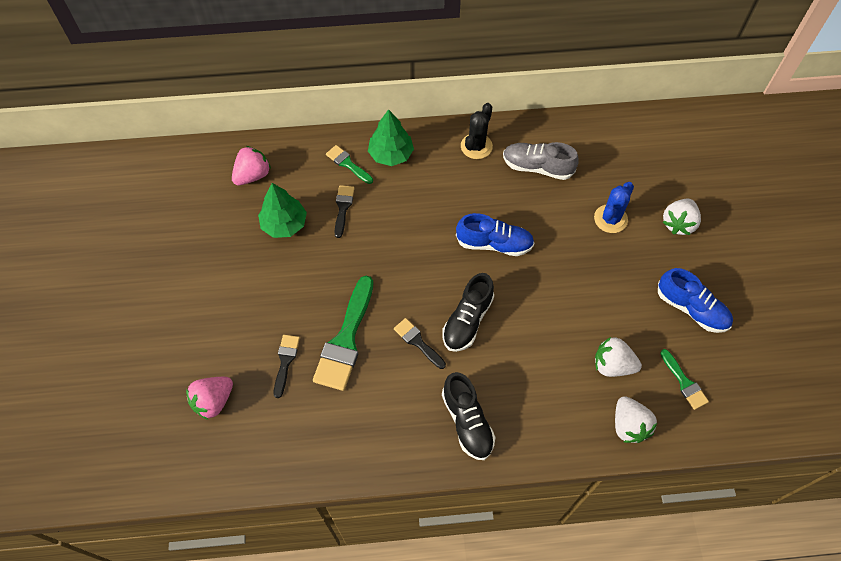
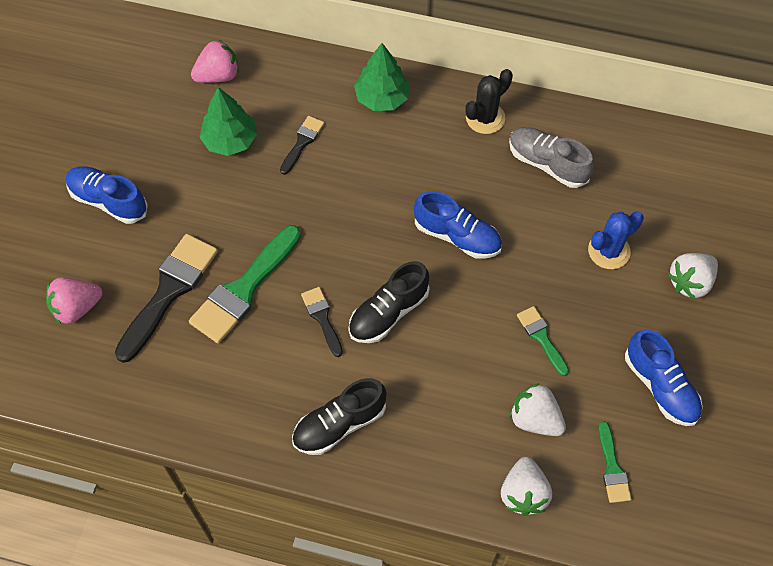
camera: 20 degrees right, 0 degrees up
(204, 304) = (109, 201): none -> blue shoe
(285, 361) = (169, 291): black brush -> black brush, size x1.92
(347, 164) = (328, 94): green brush -> green brush (541, 337)
(467, 422) = (339, 424): black shoe -> black shoe turned 60 degrees clockwise

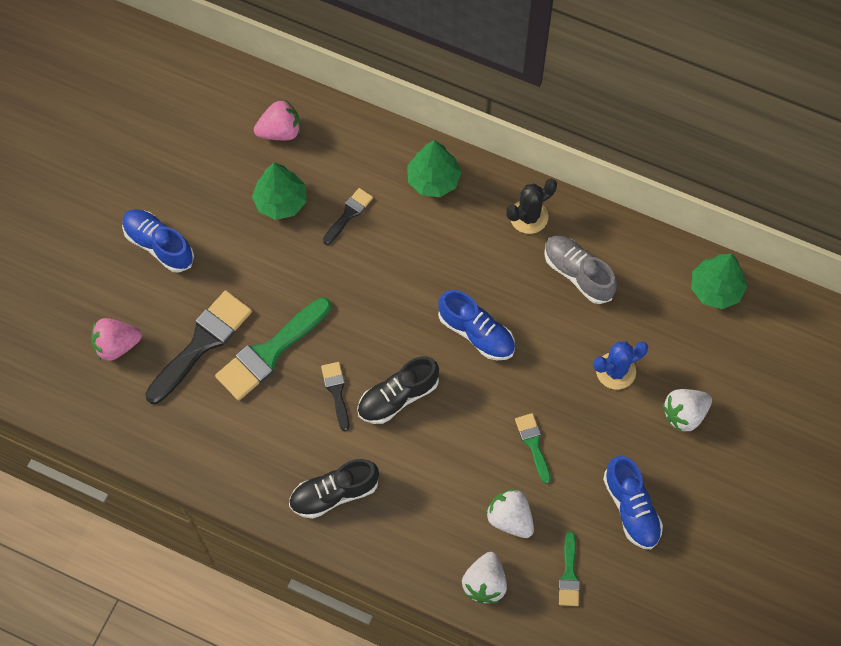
camera: 10 degrees right, 5 degrees up
(688, 157) = (716, 289): none -> green tree

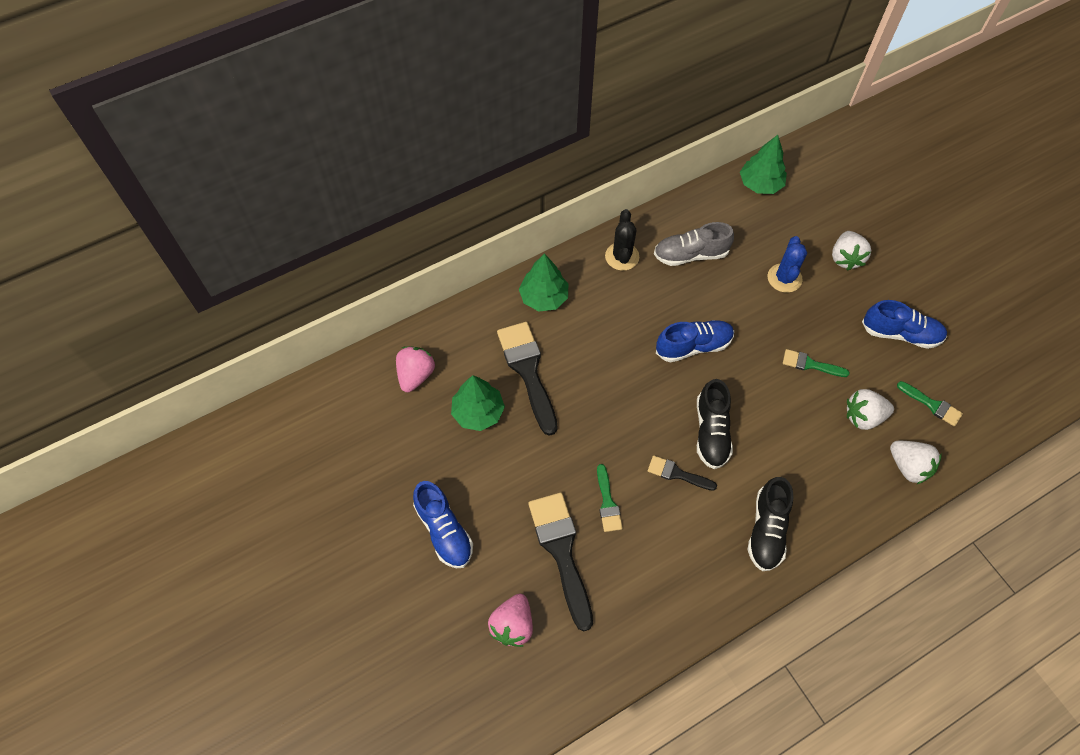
camera: 55 degrees left, 5 degrees down
(159, 245) = (444, 530): blue shoe -> blue shoe turned 105 degrees counterclockwise
(270, 352) = (607, 503): green brush -> green brush, size x0.52
(349, 214) = (528, 371): black brush -> black brush, size x1.92

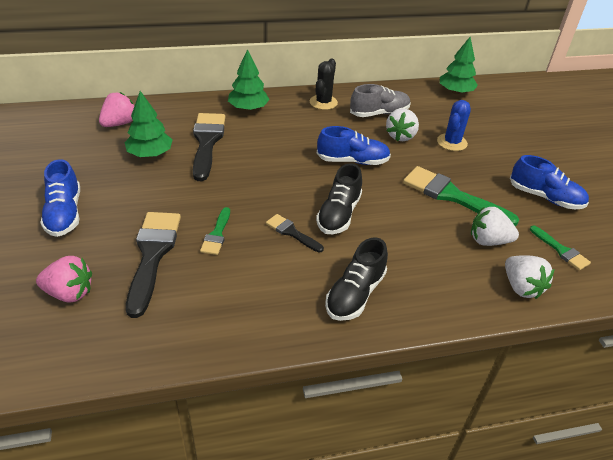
camera: 15 degrees right, 20 degrees down
(513, 625) = (69, 293): pink strawberry -> pink strawberry turned 120 degrees counterclockwise
(690, 254) = (379, 113): grey shoe -> grey shoe turned 150 degrees clockwise
(810, 364) = (451, 196): green brush -> green brush, size x1.92
(845, 258) = (510, 144): white strawberry -> white strawberry (400, 136)

